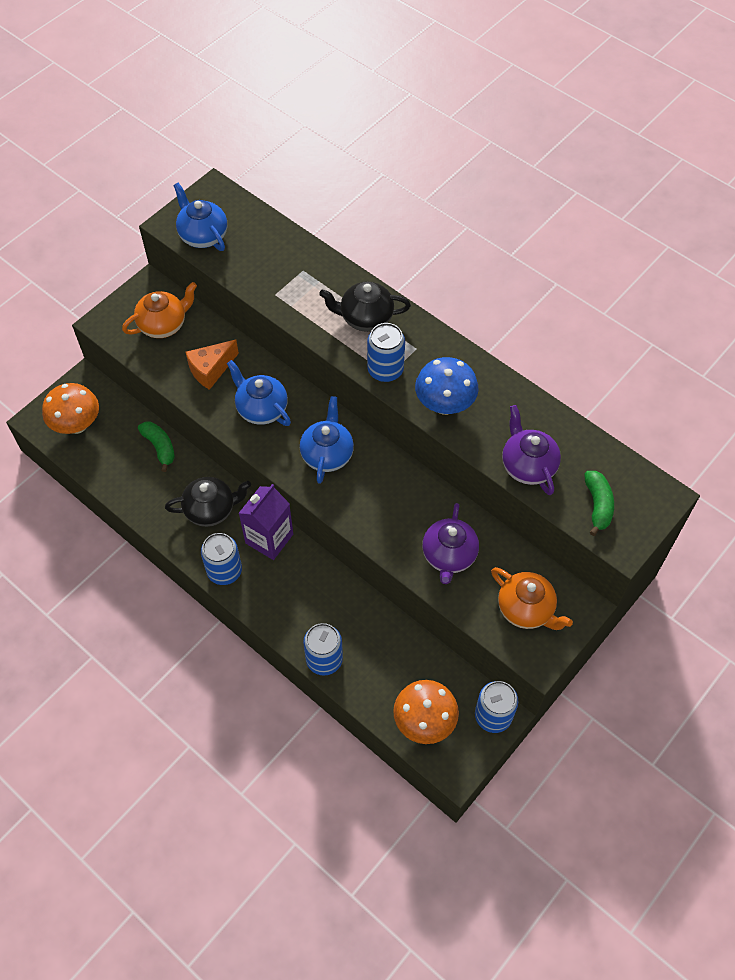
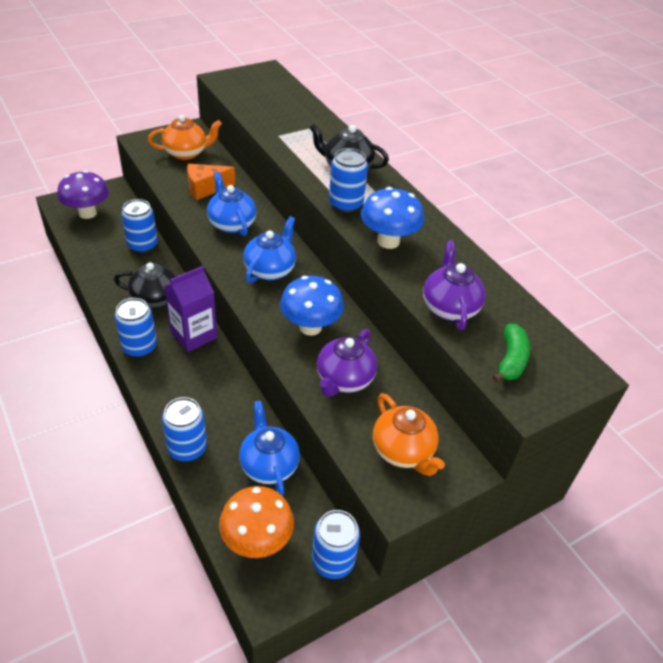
camera: 15 degrees right, 15 degrees down
(77, 425) = (87, 213): orange mushroom -> purple mushroom
(160, 447) = (142, 245): green banana -> blue can
(203, 235) = (242, 90): blue teapot -> blue teapot (268, 465)
(395, 509) = (310, 327): none -> blue mushroom

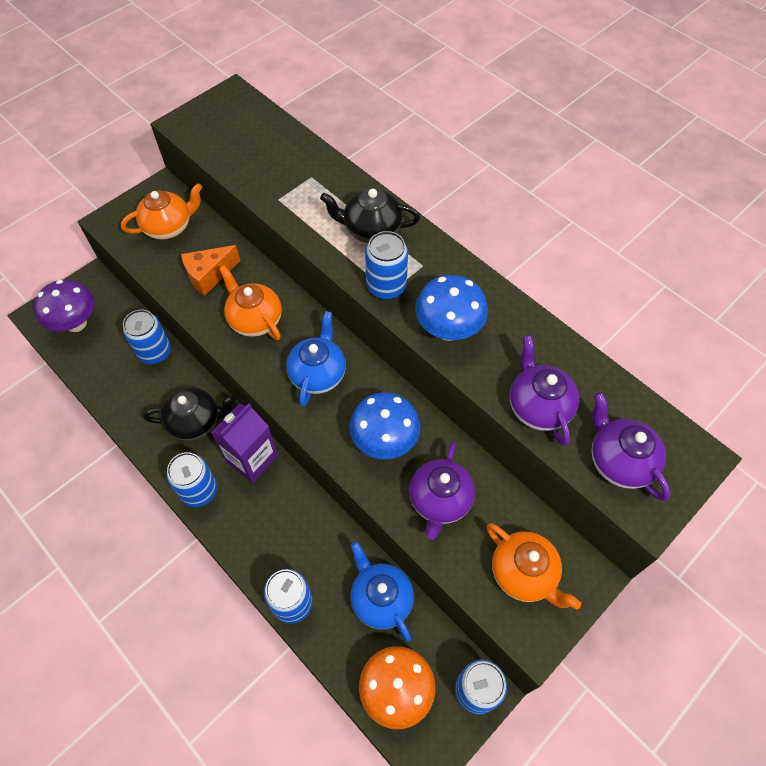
camera: 10 degrees left, 15 degrees up
(231, 224) = (255, 320): blue teapot -> orange teapot
(511, 360) = (619, 461): green banana -> purple teapot

